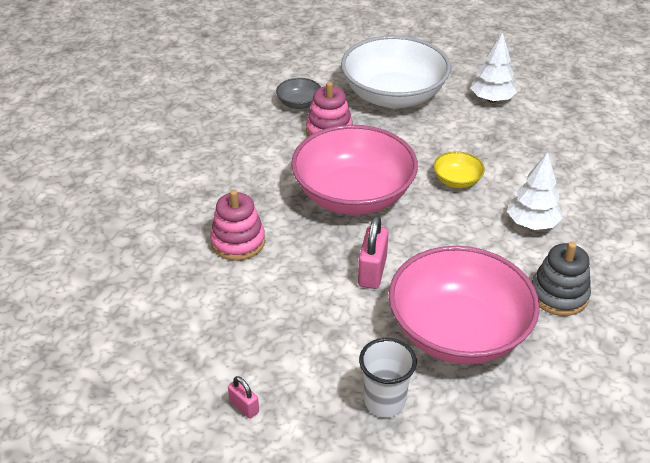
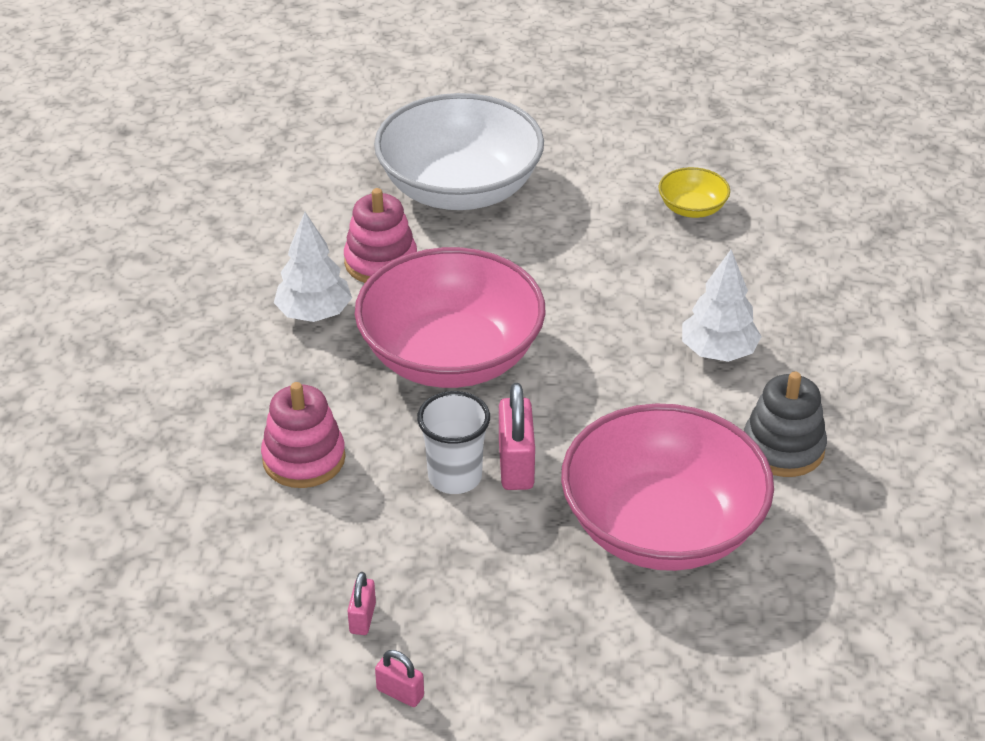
camera: 15 degrees left, 0 degrees up
(238, 351) = (362, 618): none -> pink padlock
(299, 103) = (319, 225): grey bowl -> none
(384, 401) = (592, 644): white cup -> white cup (455, 477)
(457, 181) = (594, 307): yellow bowl -> yellow bowl (692, 208)
(491, 99) = (607, 171): white tree -> white tree (314, 313)

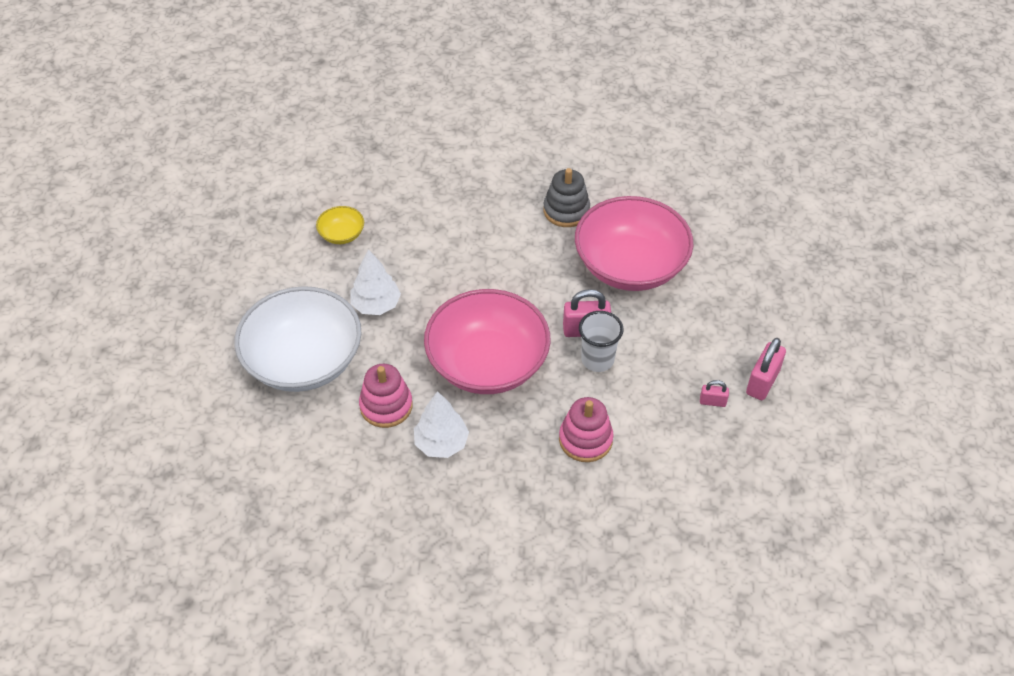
camera: 90 degrees left, 10 degrees up
(400, 693) = (762, 382): pink padlock -> pink padlock, size x1.80
(718, 352) = (485, 232): white tree -> white tree (376, 305)

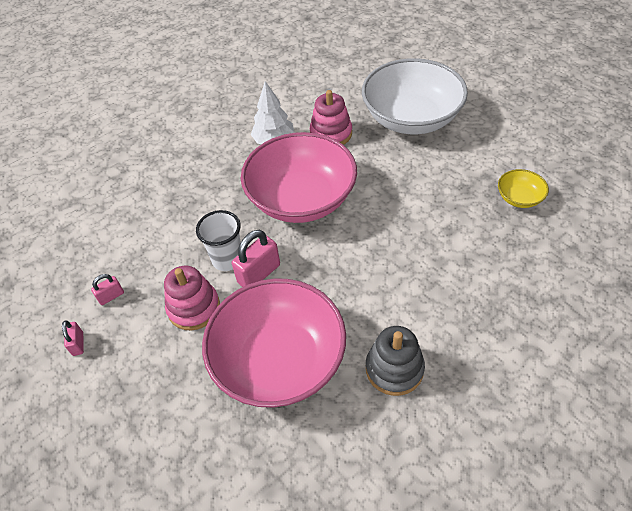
camera: 140 degrees right, 0 degrees up
(376, 305) = (421, 176): white tree -> none
(585, 439) = (185, 205): pink stacking toy -> pink stacking toy (194, 308)
(762, 382) = (78, 344): pink padlock -> pink padlock, size x0.56

